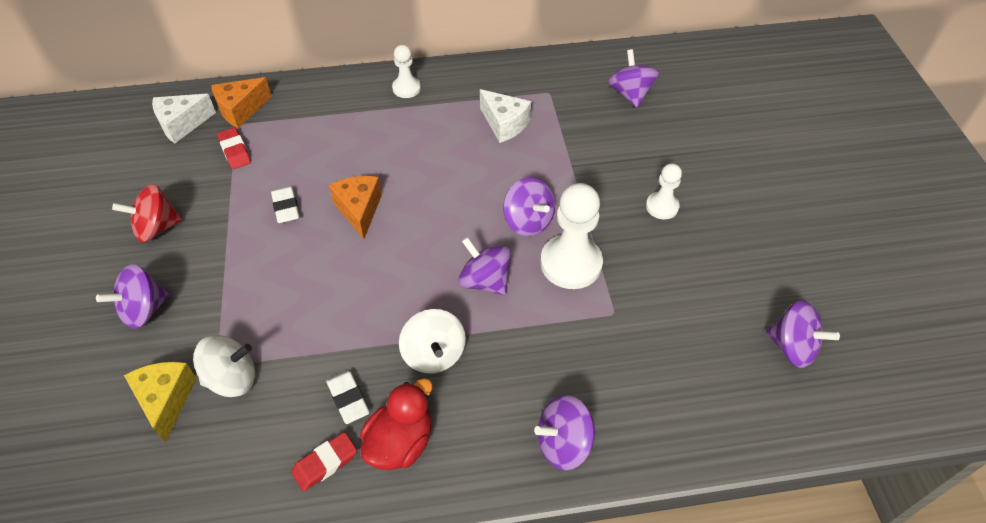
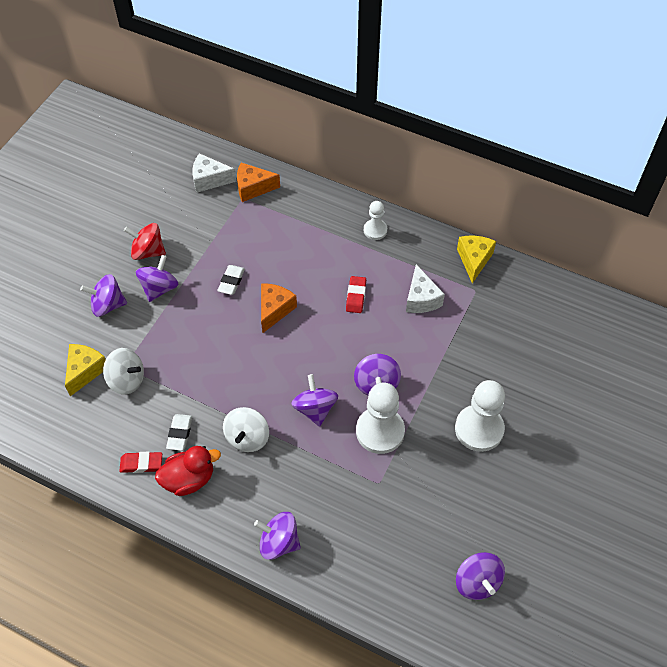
camera: 35 degrees right, 5 degrees up
(235, 151) = (228, 219): red eraser -> red eraser (356, 296)
(525, 69) = (474, 260): none -> yellow cheese
(630, 94) = (536, 326): purple spinning top -> purple spinning top (159, 288)
(662, 206) = (479, 429): white pawn -> white pawn, size x1.79

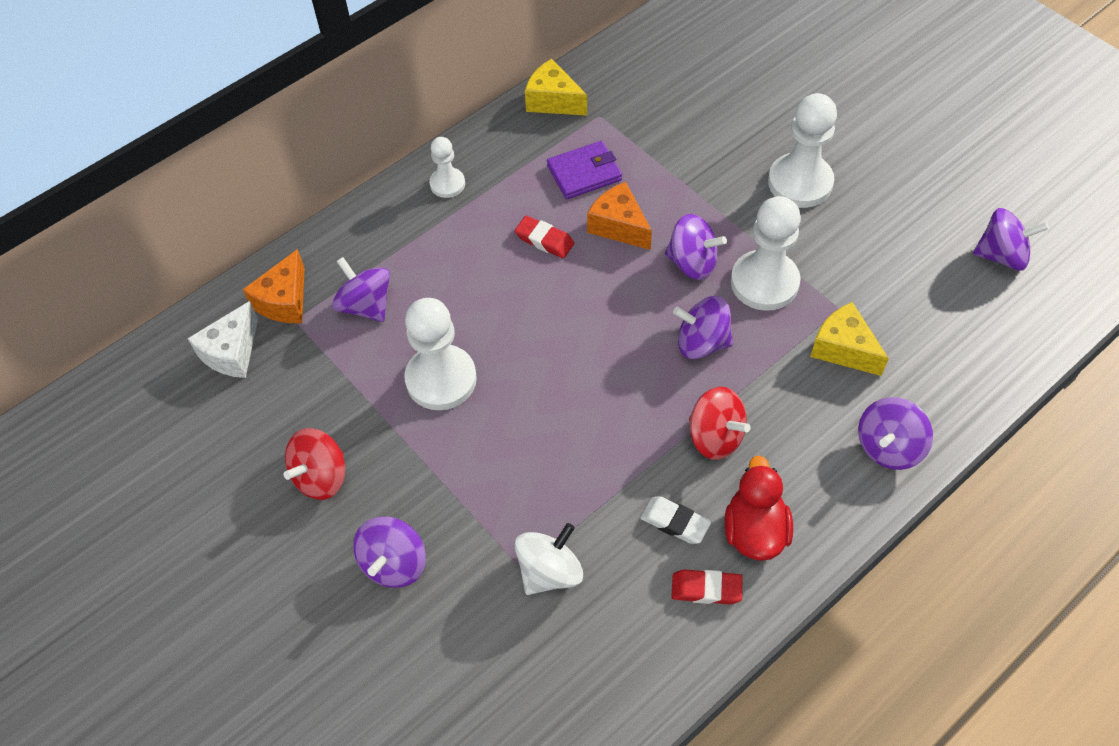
camera: 65 degrees left, 0 degrees up
(85, 371) = (505, 630): yellow cheese -> yellow cheese (843, 349)
(141, 464) = (706, 589): red eraser -> red eraser turned 75 degrees clockwise
(159, 288) = (401, 479): purple spinning top -> purple spinning top (366, 305)
(231, 281) = (441, 379): white eraser -> white pawn
(247, 437) = (715, 437): white spinning top -> red spinning top
(274, 310) = (519, 340): orange cheese -> orange cheese (619, 226)
(421, 299) = (584, 173): white cheese -> purple wallet

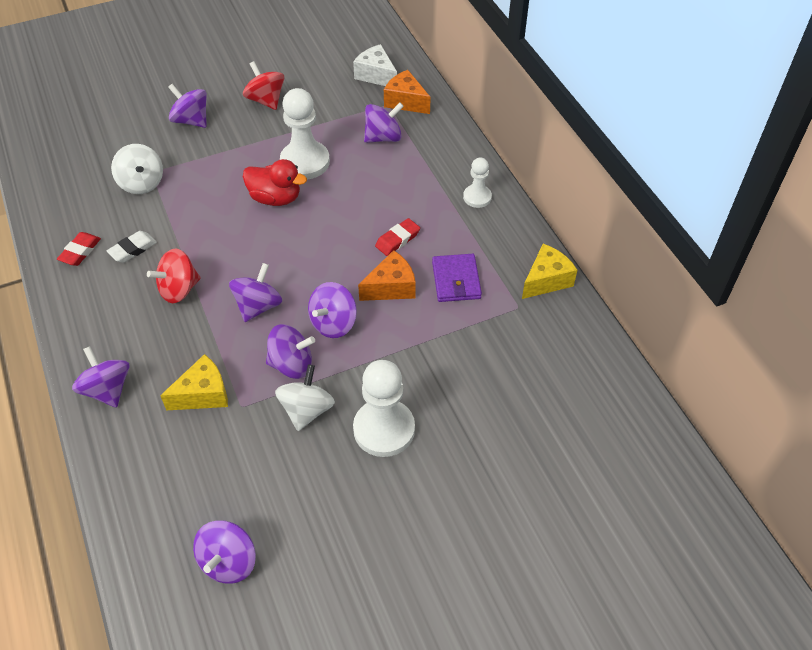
camera: 105 degrees right, 5 degrees down
(754, 530) = (100, 288): red duck -> red duck (275, 198)
(764, 282) = (291, 364): white pawn -> purple spinning top
(812, 250) = (306, 410): none -> white spinning top

